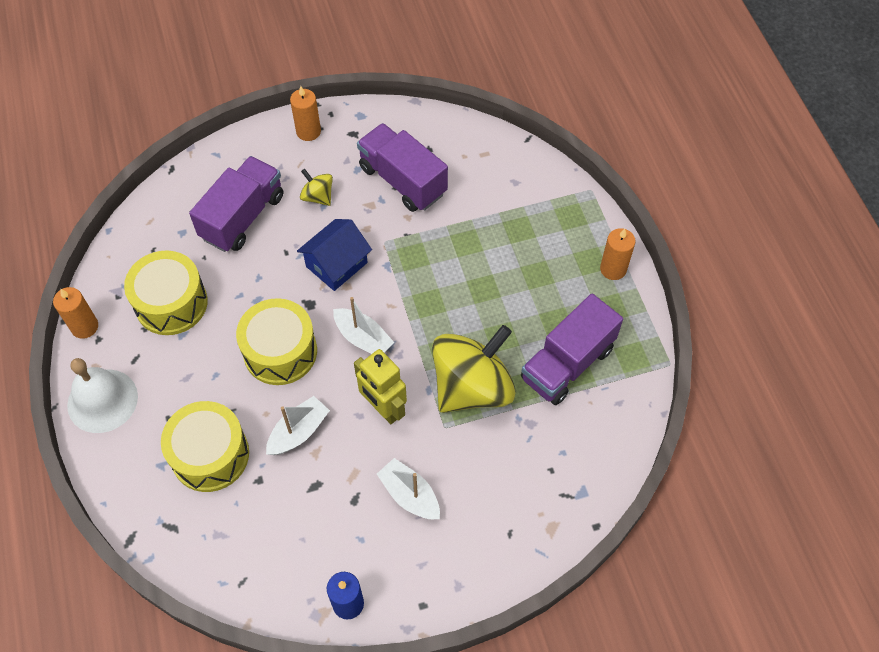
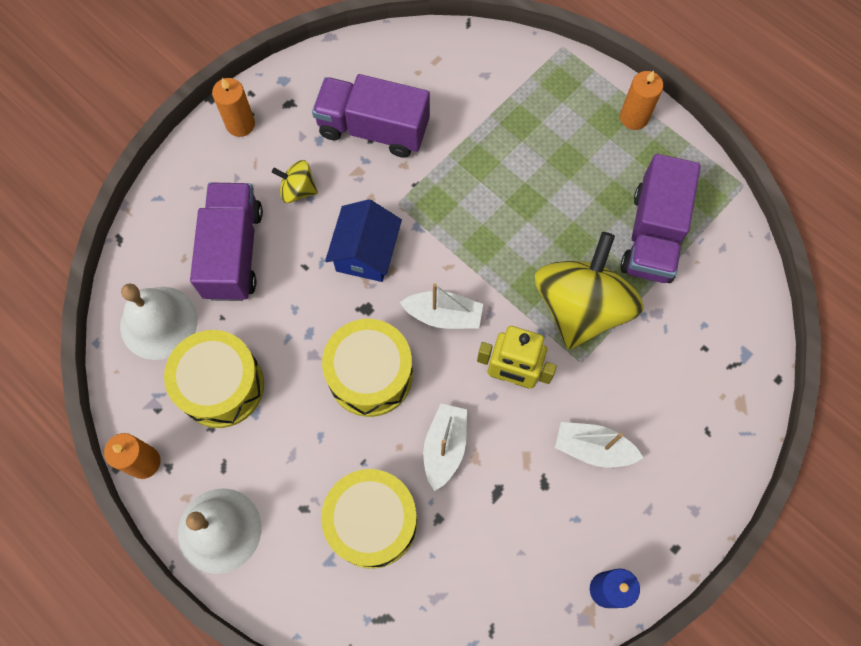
camera: 30 degrees left, 10 degrees up
(159, 238) = (158, 322): none -> white bell

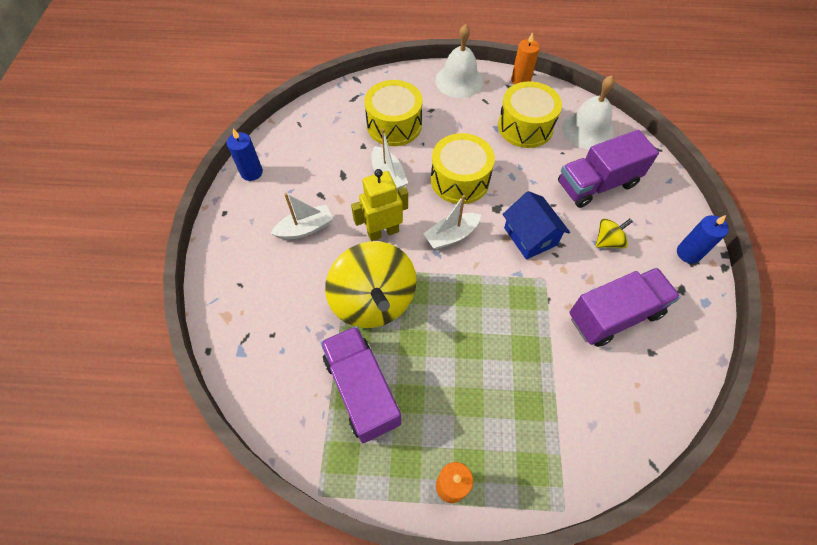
camera: 140 degrees right, 10 degrees down
(233, 252) = (597, 184): purple truck -> purple truck turned 105 degrees clockwise
(240, 124) = (688, 253): orange candle -> blue candle

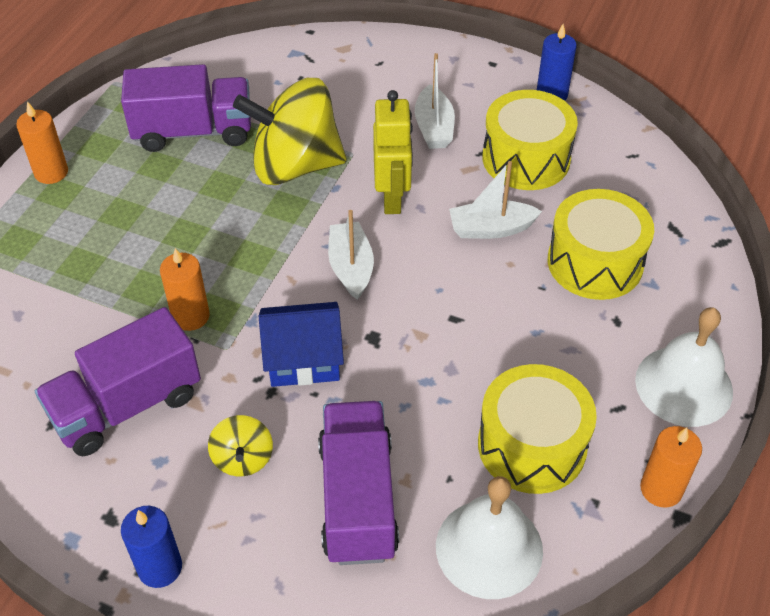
camera: 110 degrees right, 10 degrees down
(460, 180) = (447, 310): yellow drum -> yellow drum (526, 158)
(533, 310) = (190, 316): none -> orange candle
(614, 315) = (127, 405): purple truck -> purple truck turned 60 degrees clockwise

